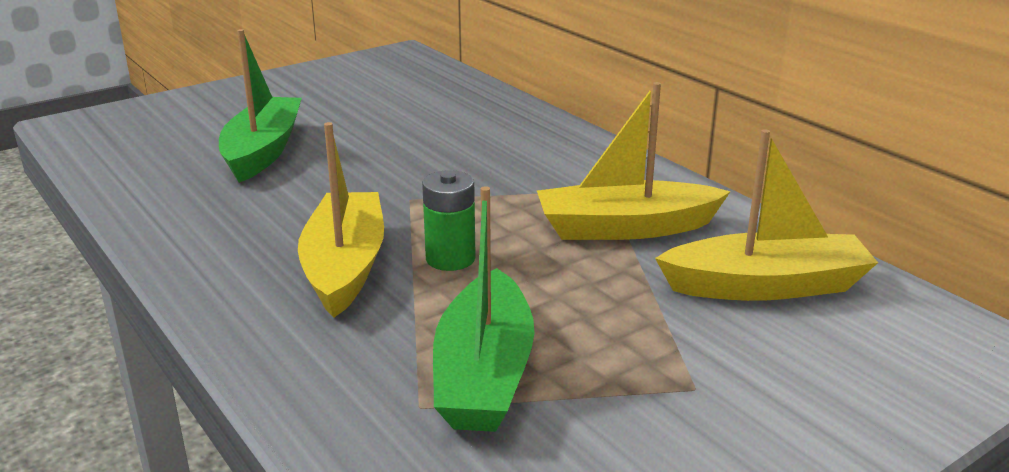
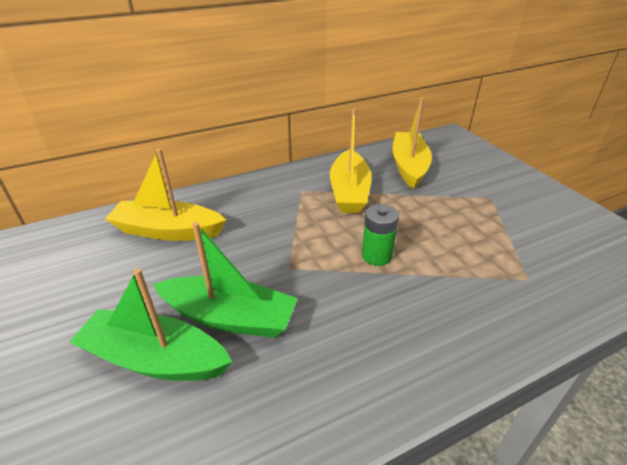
camera: 80 degrees left, 10 degrees up
(345, 266) = (383, 304): yellow boat -> yellow boat (168, 231)
(484, 374) = (495, 254): green boat -> green boat (230, 317)

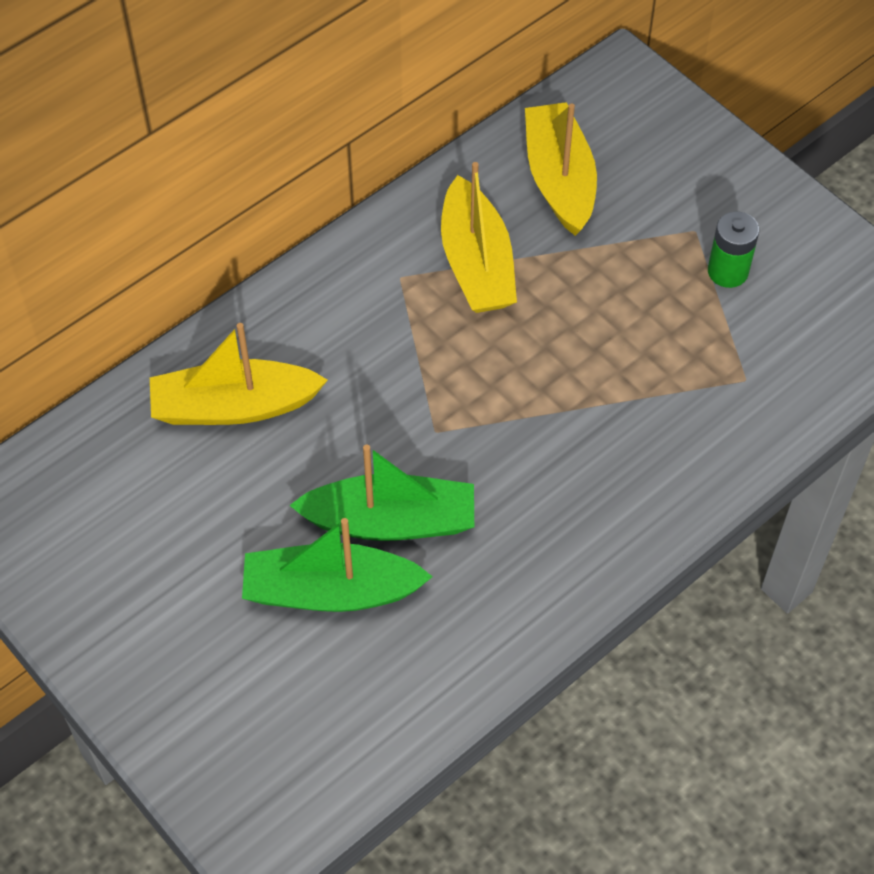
camera: 15 degrees left, 20 degrees up
(376, 255) = (547, 384): green battery -> green battery (727, 271)

